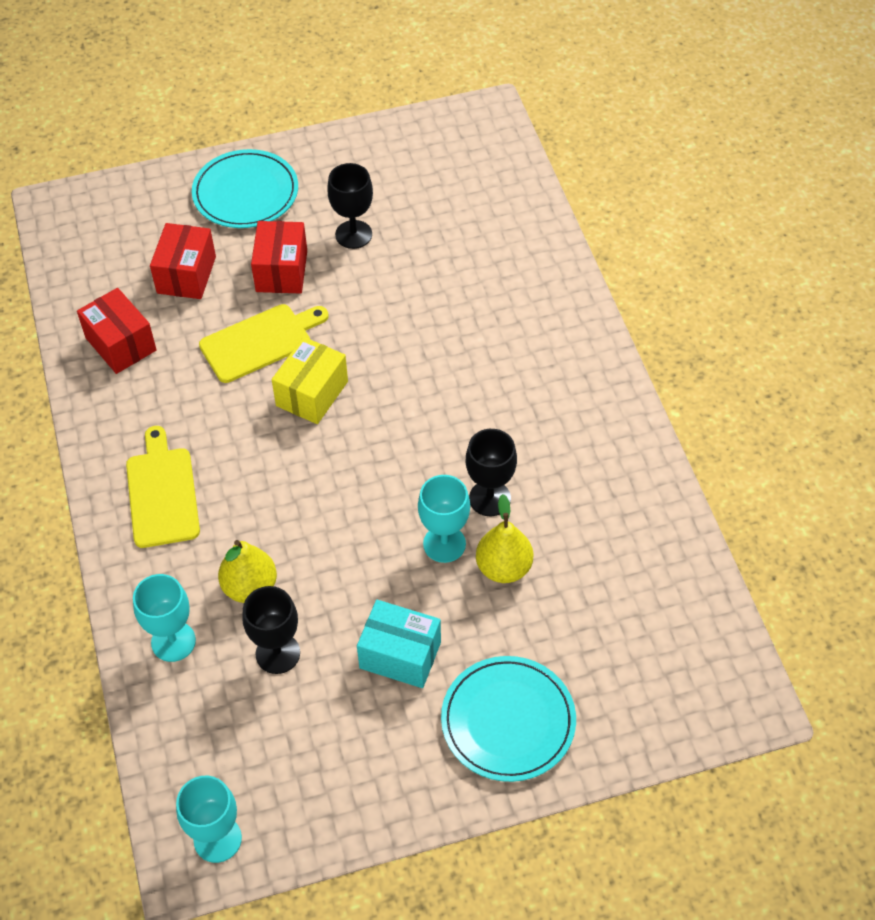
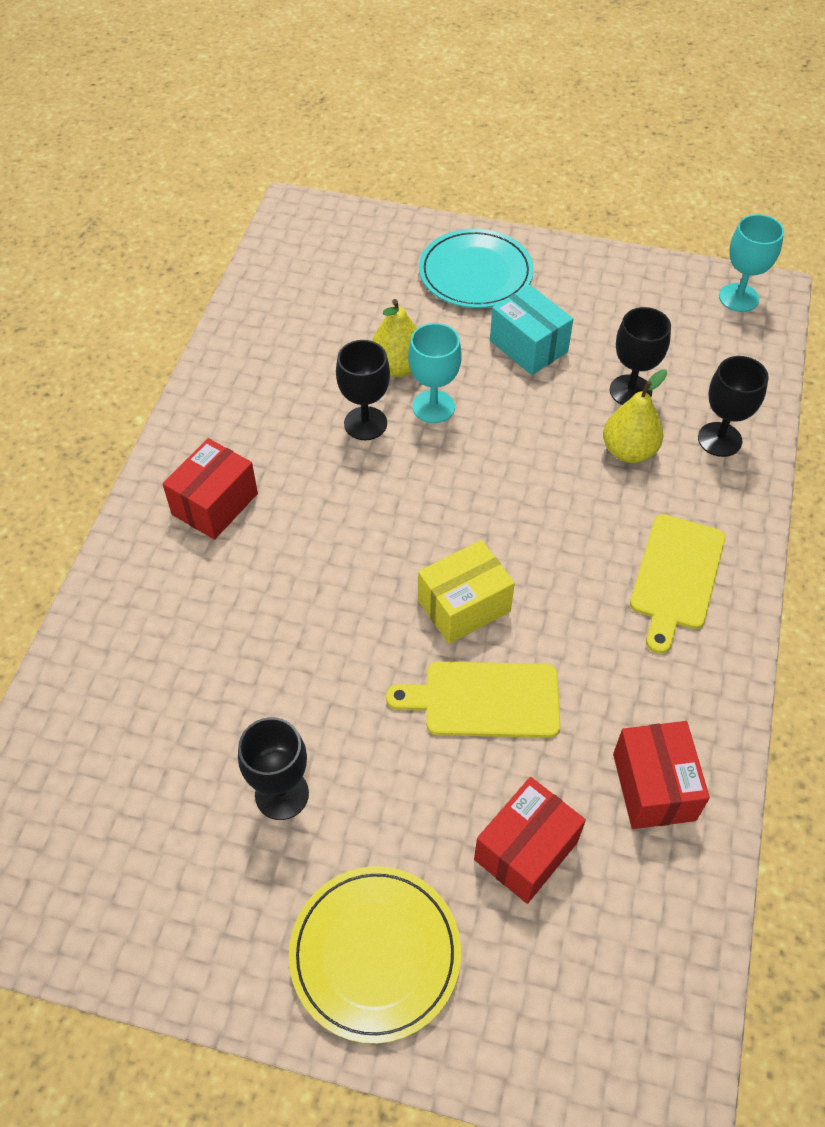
camera: 150 degrees left, 0 degrees up
(173, 641) = (719, 439): turquoise goblet -> black goblet
(245, 193) = (375, 954): turquoise plate -> yellow plate
(281, 271) = (403, 787): red box -> red box (215, 504)

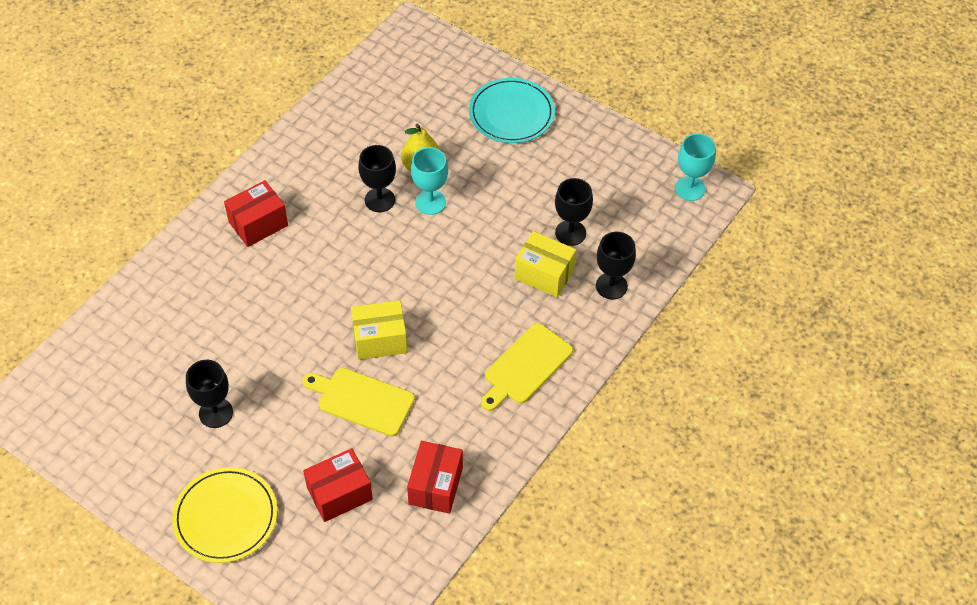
camera: 20 degrees right, 0 degrees up
(528, 346) = (518, 179): turquoise box -> none
(628, 451) = (544, 274): yellow pear -> yellow box

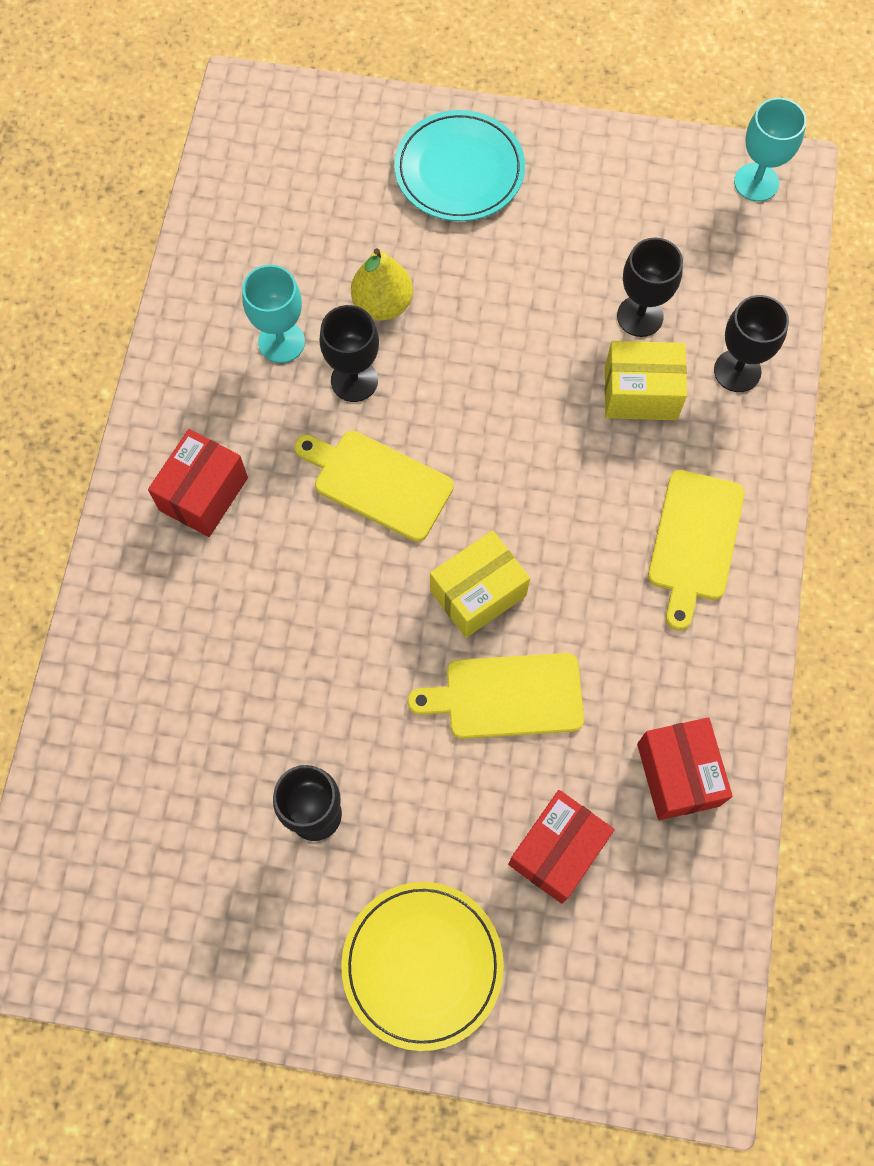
camera: 25 degrees left, 15 degrees up
(359, 259) = (378, 483): none -> yellow cutting board
(430, 202) = (426, 353): turquoise goblet -> turquoise goblet (281, 342)

